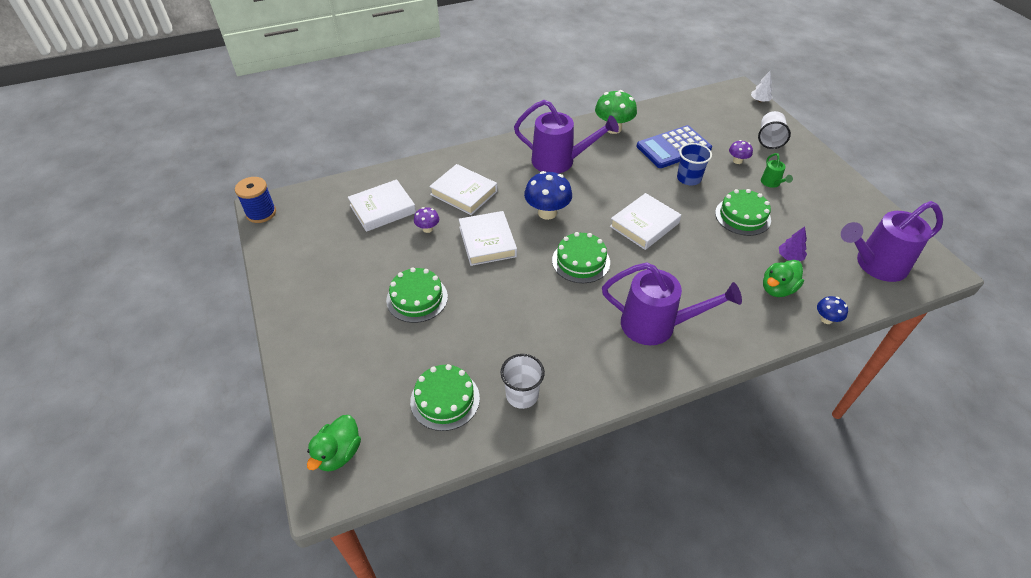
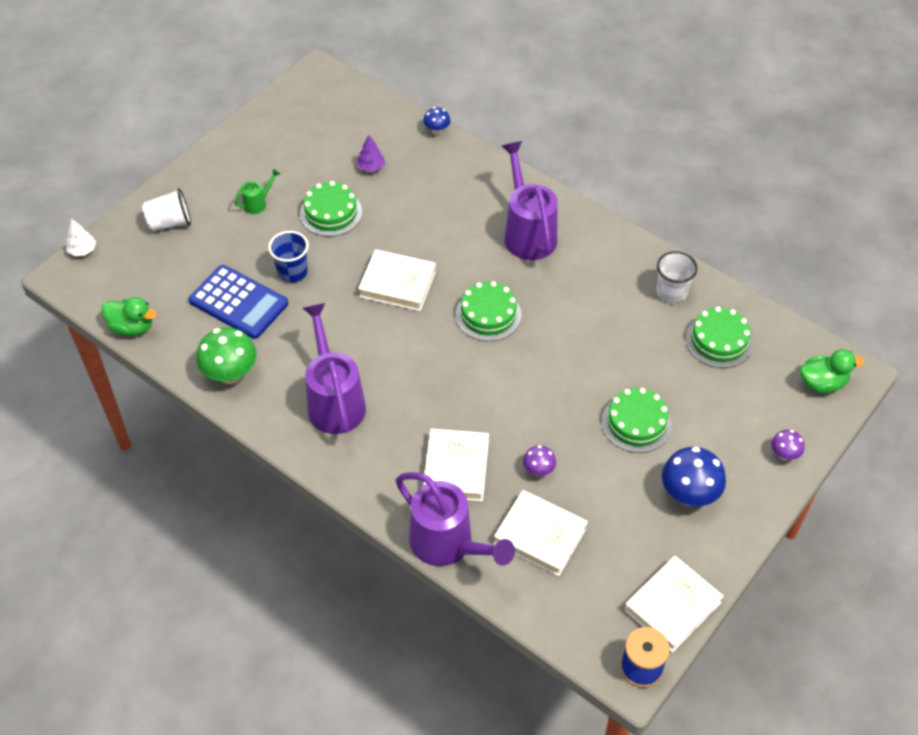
camera: 120 degrees left, 5 degrees up
(487, 242) = (517, 404): white book -> white book (672, 606)
(547, 213) = (435, 373): blue mushroom -> blue mushroom (689, 494)
(737, 161) = (232, 240): purple mushroom -> purple mushroom (784, 454)
(777, 289) = (421, 166): green duck -> green duck (132, 327)
(875, 265) = (342, 111): purple watering can -> purple watering can (448, 545)

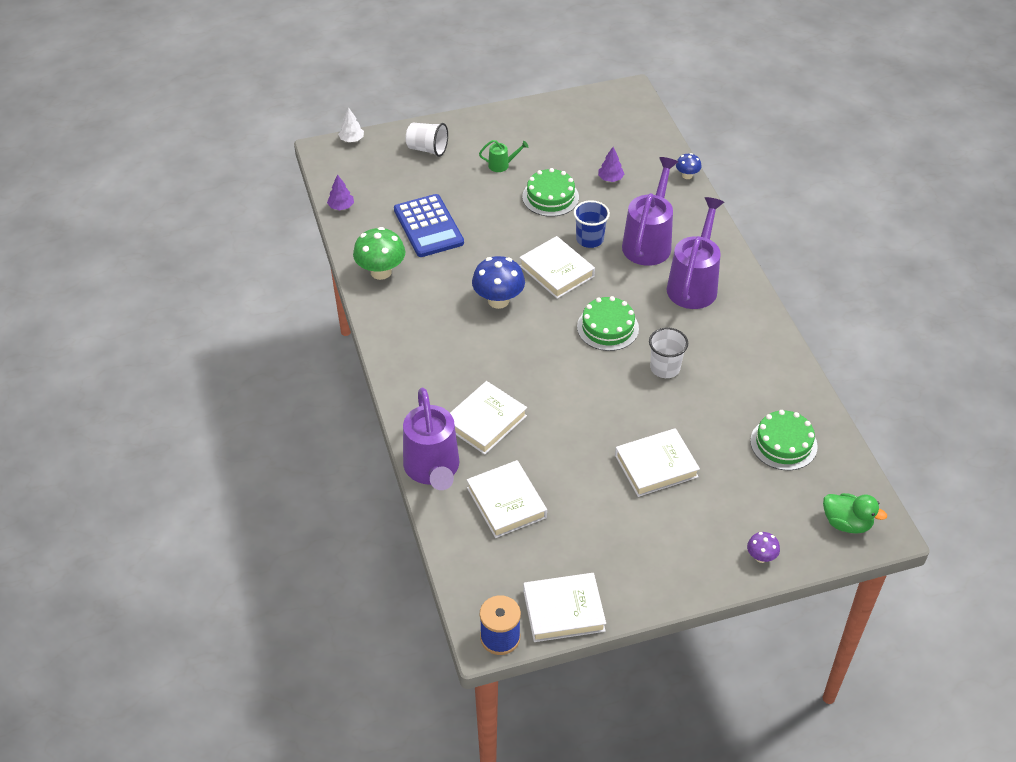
camera: 35 degrees right, 5 degrees down
(132, 327) = (341, 206): green duck -> purple tree
(292, 272) = (485, 224): blue cup -> blue cup (589, 239)
(334, 401) = (438, 328): purple watering can -> purple watering can (649, 242)
(538, 470) = (547, 457): purple mushroom -> none
(636, 423) = (656, 466): green cake -> white book
(671, 292) = (776, 387): white cup -> white cup (665, 368)
(689, 494) = (651, 541): blue mushroom -> blue mushroom (498, 300)

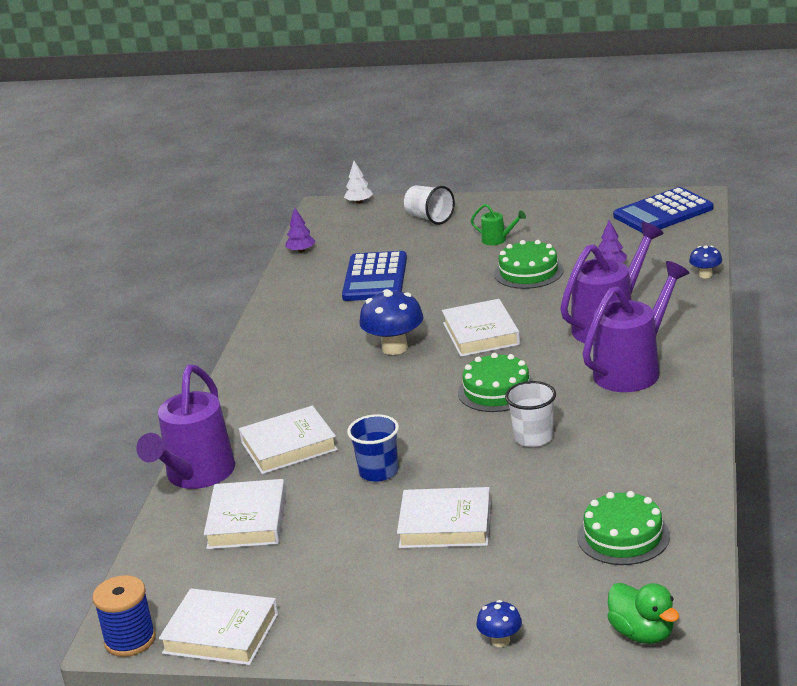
camera: 30 degrees right, 20 degrees down
(381, 272) = (293, 306): green mushroom -> none
(589, 239) = (542, 313): blue cup -> blue cup (378, 472)
(614, 112) = (663, 212): none -> blue calculator
(761, 557) = (500, 641): purple mushroom -> blue mushroom

